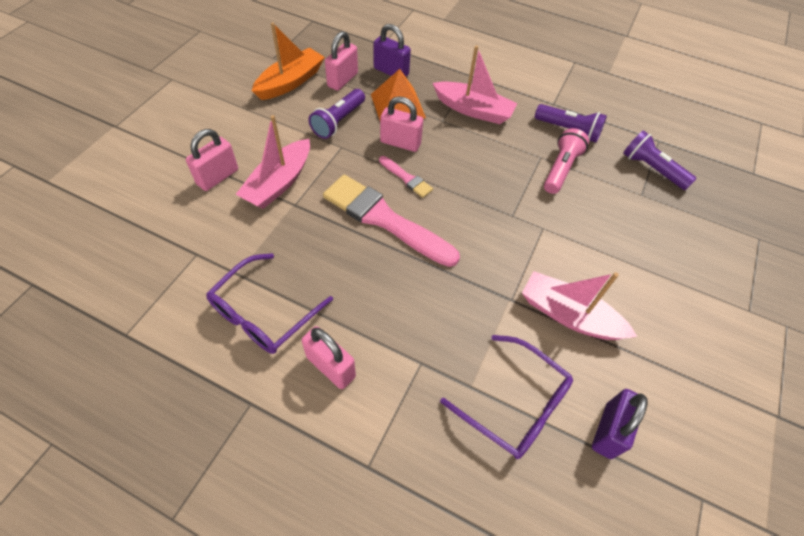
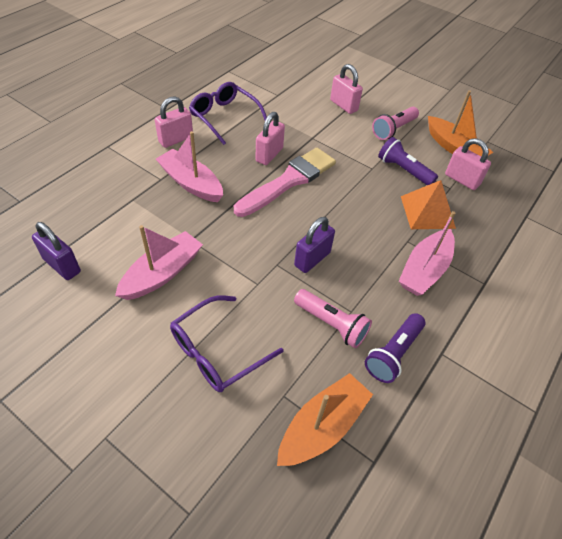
camera: 100 degrees right, 5 degrees down
(265, 129) = (393, 130): none -> pink flashlight
(279, 183) = (334, 132): pink boat -> pink boat (191, 183)
(391, 71) = (480, 215): purple padlock -> purple padlock (312, 259)
(400, 143) = (375, 205): pink padlock -> pink padlock (269, 155)
(406, 178) = (332, 201): pink brush -> none
(516, 405) = (107, 219): purple glasses -> purple glasses (216, 352)
(651, 169) = (322, 426): purple flashlight -> orange boat

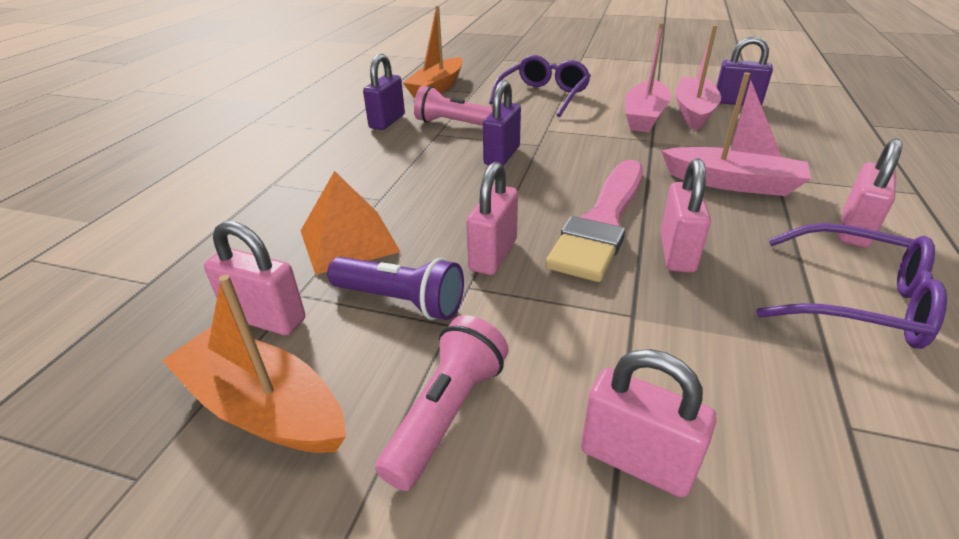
camera: 165 degrees right, 15 degrees down
(355, 180) = (493, 255): none -> pink padlock
(393, 354) = (387, 121): purple flashlight -> purple padlock
(424, 270) = (355, 177): pink boat -> pink boat (693, 112)

